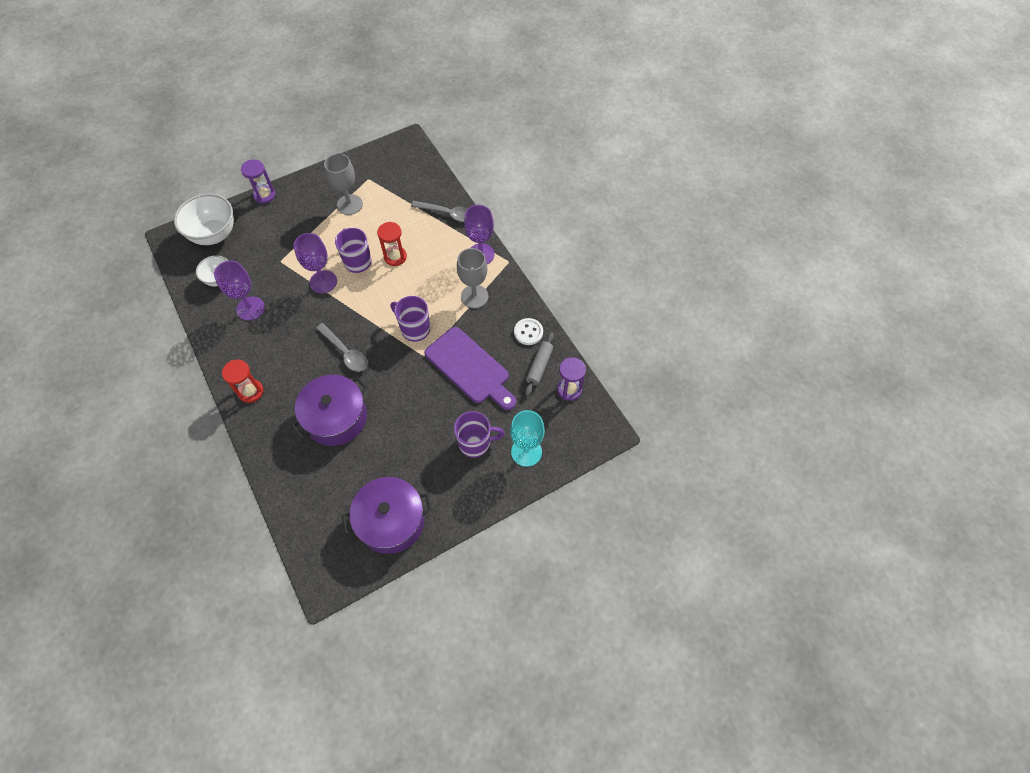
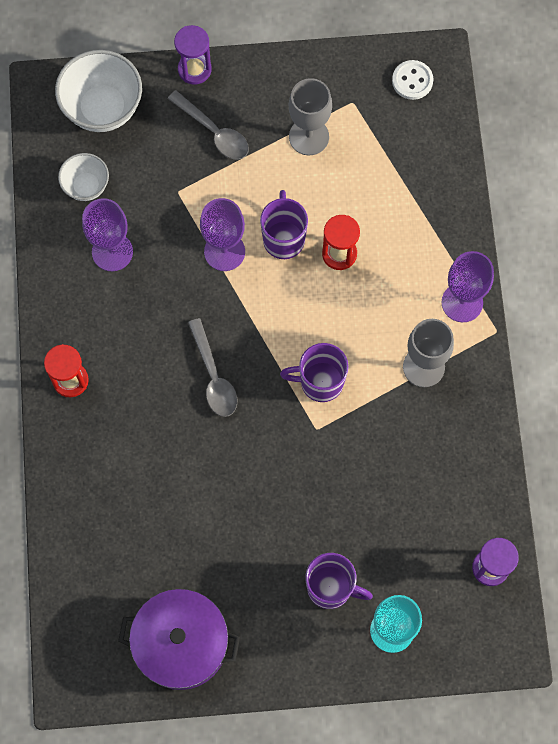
camera: 25 degrees right, 10 degrees up
(336, 417) = (166, 468): purple pot -> none
(414, 329) = (320, 382): purple mug -> purple mug turned 60 degrees counterclockwise
(447, 213) = (443, 212): grey spoon -> grey spoon (214, 132)
(469, 368) = (369, 475): purple cutting board -> none
(528, 332) = (474, 456): white button -> white button (412, 81)
(539, 366) = (465, 515): grey rolling pin -> none

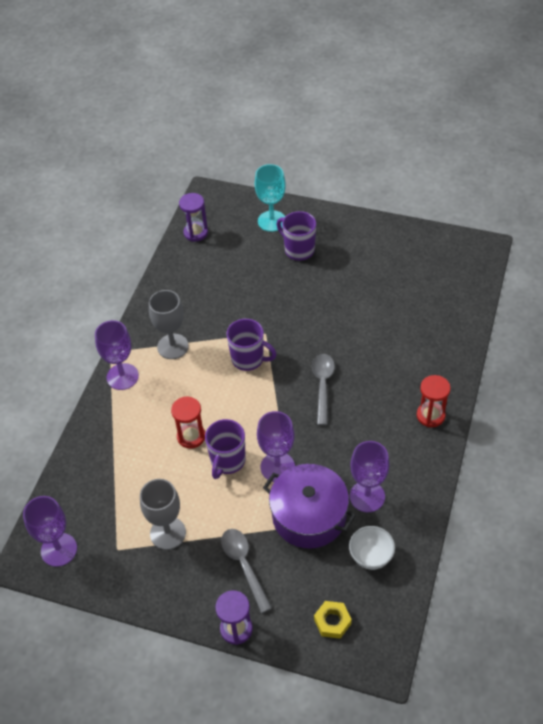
camera: 155 degrees left, 20 degrees down
(103, 109) = (332, 621): white bowl -> yellow nut
(181, 644) = (405, 249): purple pot -> purple pot (309, 516)
(412, 81) = (59, 549): white button -> purple goblet

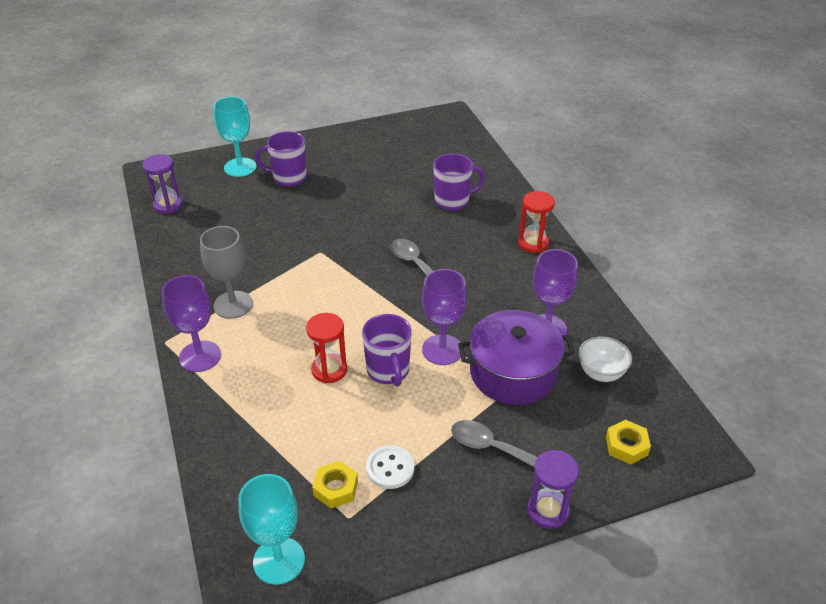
camera: 40 degrees left, 10 degrees down
(59, 549) = (279, 560): purple goblet -> turquoise goblet
(125, 525) = (336, 488): none -> yellow nut
(168, 533) = (390, 468): grey goblet -> white button
(248, 359) = (324, 279): purple mug -> purple mug (453, 201)

